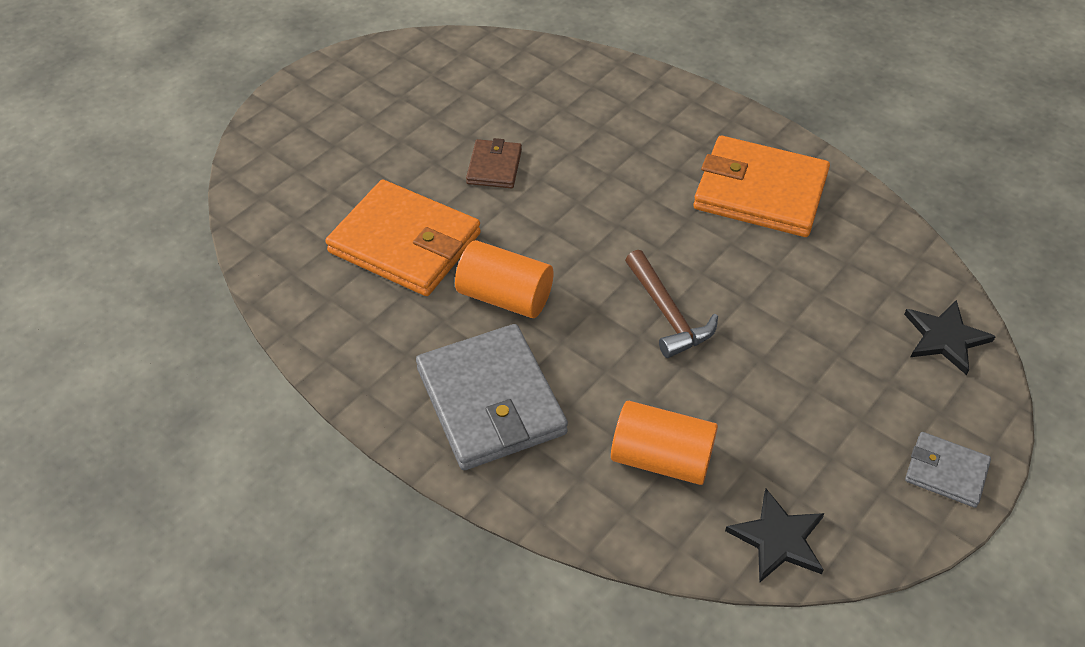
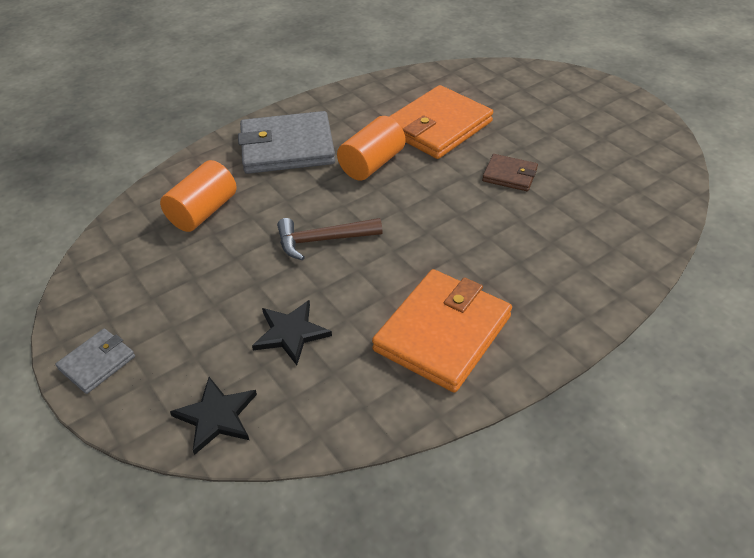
camera: 105 degrees right, 5 degrees down
(778, 538) = (112, 252): black star -> black star (291, 333)

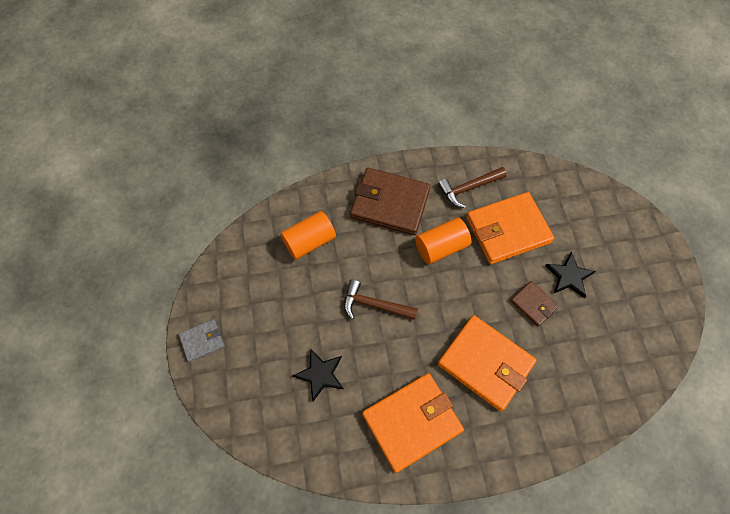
camera: 25 degrees right, 20 degrees up
(216, 416) = (252, 416): black star -> black star (569, 276)
(287, 147) = (390, 203): grey wallet -> brown wallet
(371, 108) = (468, 188): none -> brown hammer
(493, 244) = (485, 363): none -> orange wallet

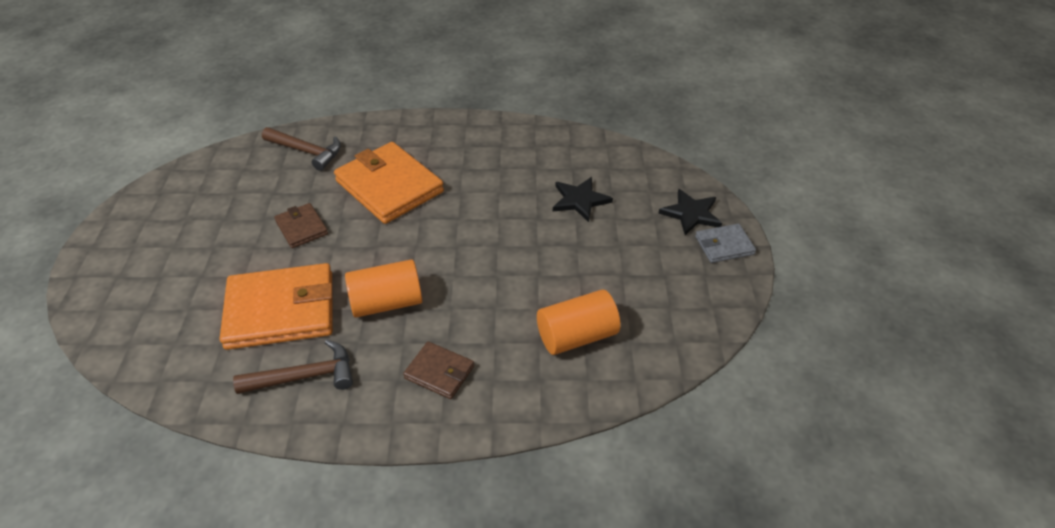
camera: 170 degrees left, 20 degrees down
(374, 305) = (500, 252): brown hammer -> brown hammer (306, 152)
(390, 203) = (439, 372): brown wallet -> brown wallet, size x0.50
(412, 422) = (488, 155): orange wallet -> none
(569, 276) = (237, 248): black star -> black star (691, 213)

